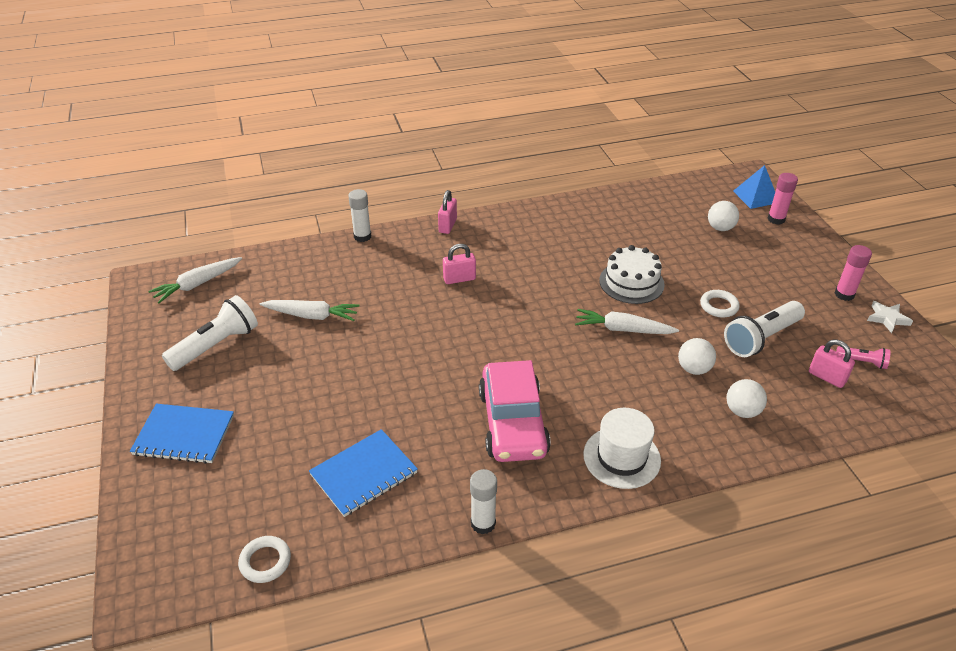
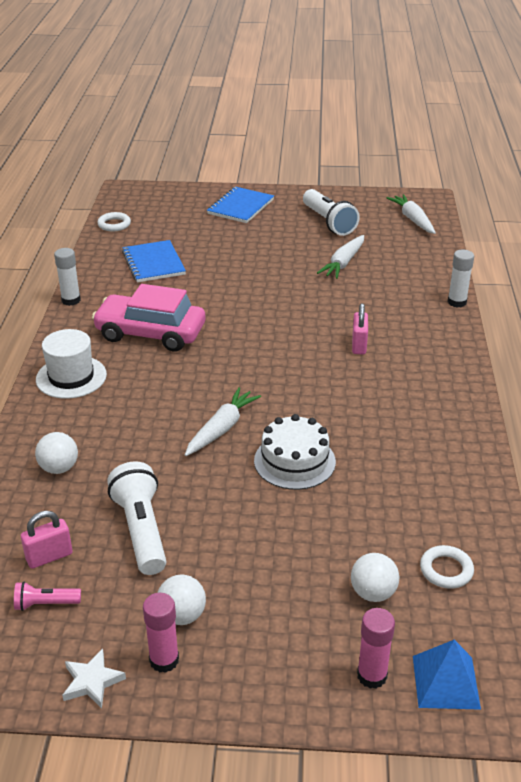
camera: 110 degrees right, 5 degrees down
(447, 225) = (460, 356): pink padlock -> none
(693, 369) = (134, 457): white ball -> white ball (182, 615)
(719, 306) = (214, 518): white ring -> white ring (446, 570)
(862, 362) = (45, 604): pink flashlight -> pink flashlight turned 45 degrees clockwise

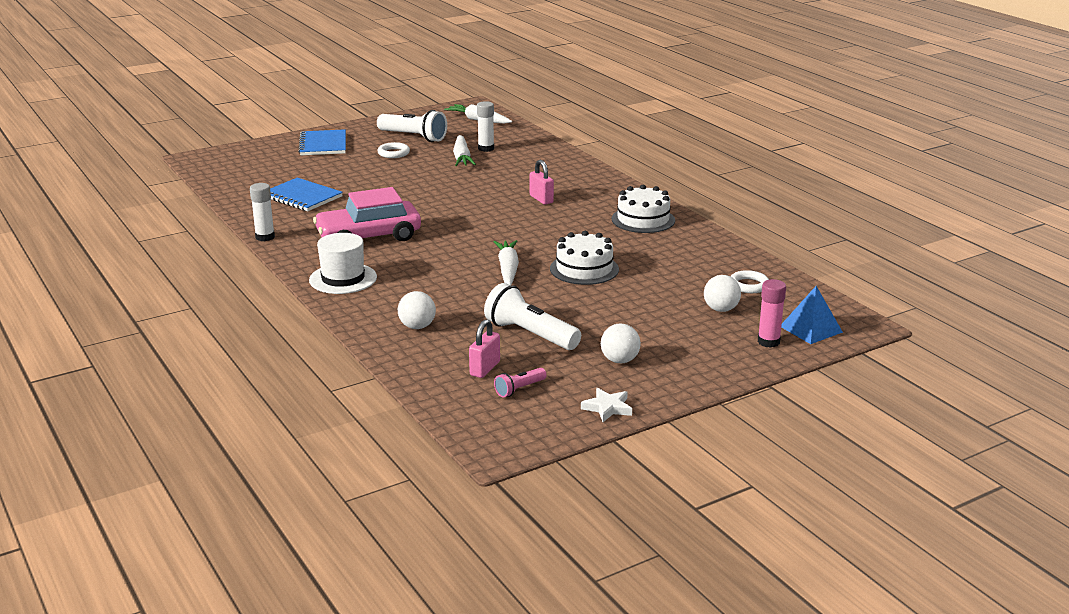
camera: 35 degrees left, 10 degrees down
(114, 224) = (223, 182): white ring -> white ring (393, 153)
(164, 660) = (638, 382): pink glue stick -> none
(433, 415) = (643, 219): none -> white cake
(457, 302) = (577, 158): white glue stick -> white glue stick (486, 148)

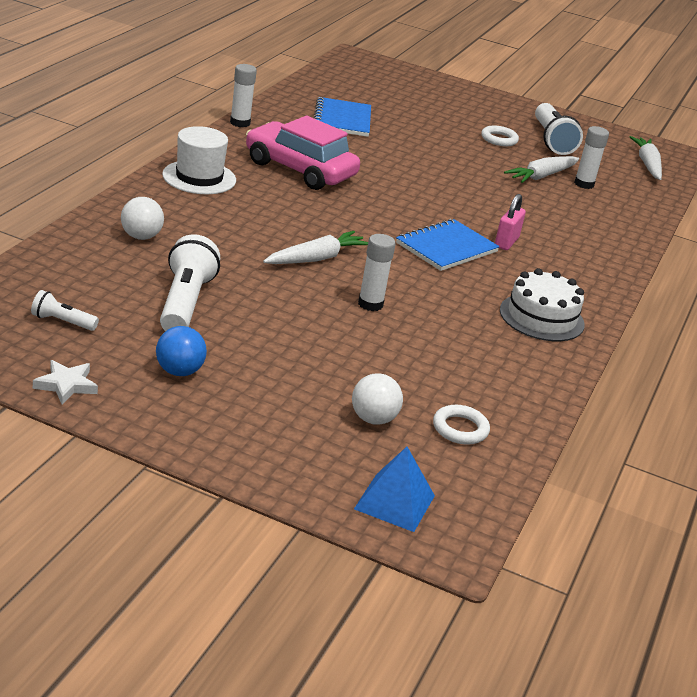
camera: 50 degrees right, 5 degrees up
(323, 145) = (466, 102): blue notebook -> blue notebook (446, 247)
(485, 369) = (88, 292): pink padlock -> none
(519, 389) = (62, 322): pink flashlight -> white flashlight
(584, 269) = (370, 304): white cake -> white glue stick
(619, 360) = (179, 371): white ball -> blue ball
(768, 342) = (326, 472): pink glue stick -> none

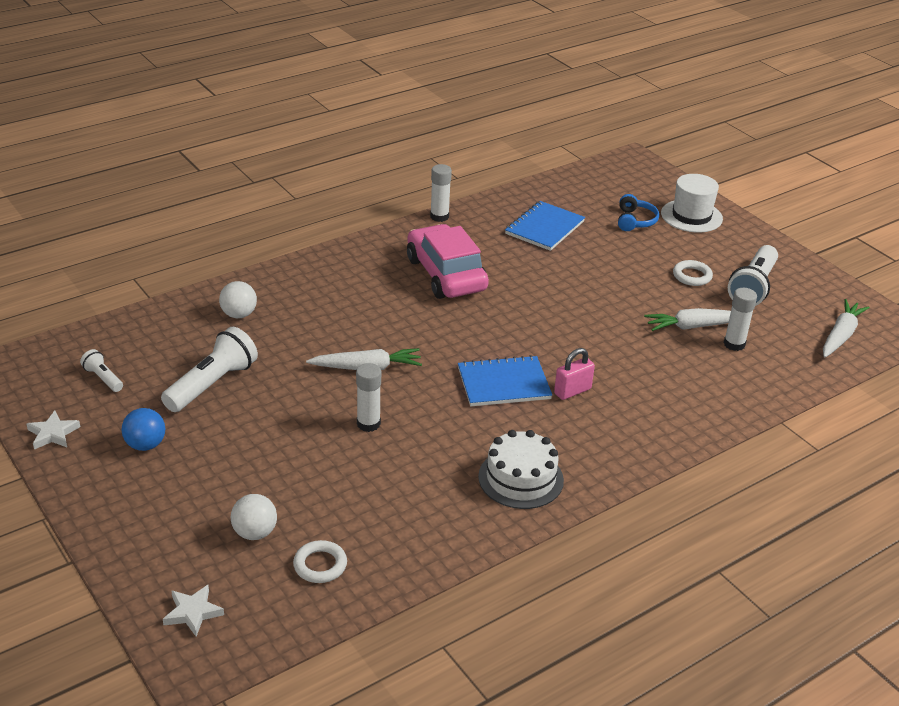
camera: 35 degrees right, 5 degrees up
(199, 177) = (345, 266): white hat -> white hat (691, 216)
(394, 502) = (193, 612): blue pyramid -> white star
(410, 104) = (635, 221): none -> blue headphones

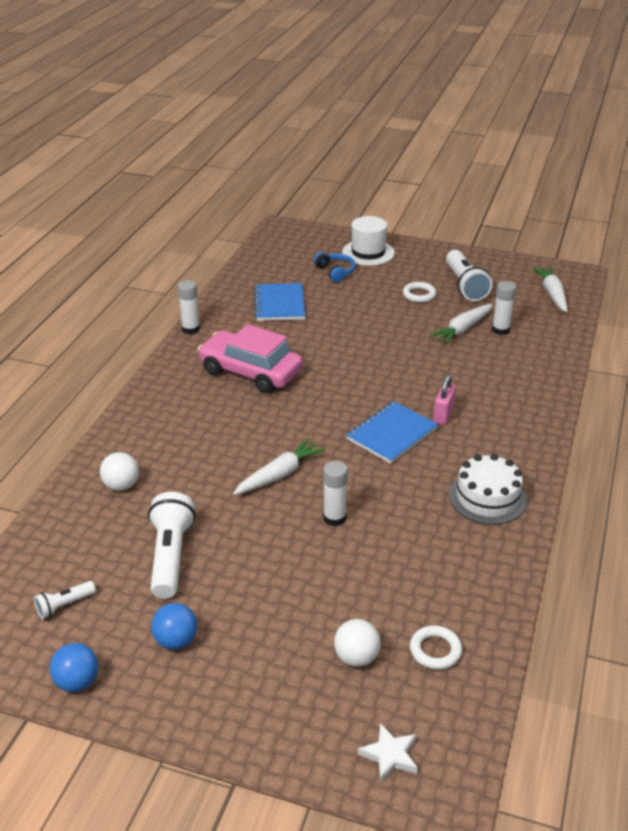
camera: 35 degrees left, 0 degrees up
(53, 433) = (77, 682): white star -> blue ball
(103, 378) = (64, 605): white flashlight -> white flashlight turned 45 degrees counterclockwise

